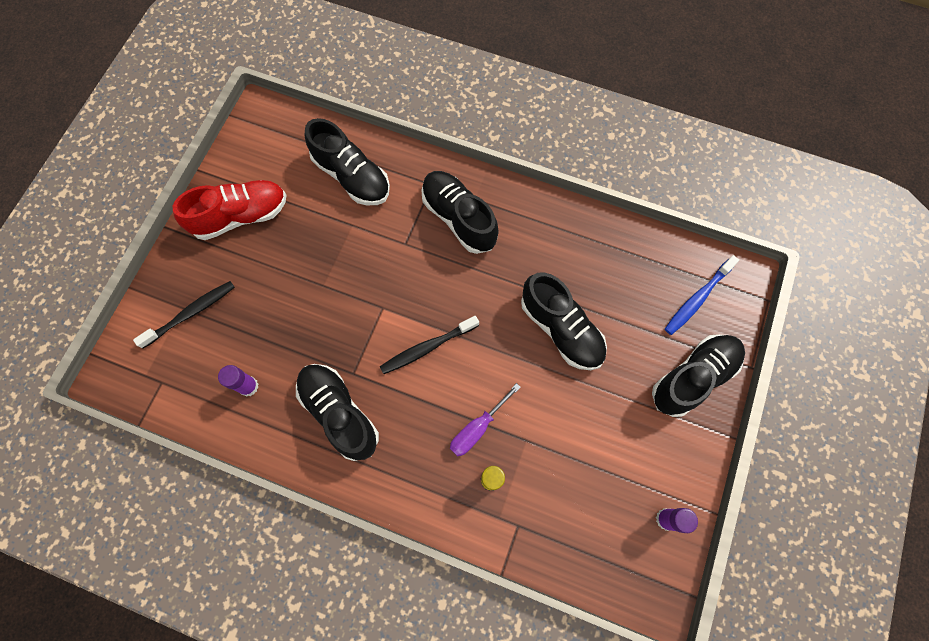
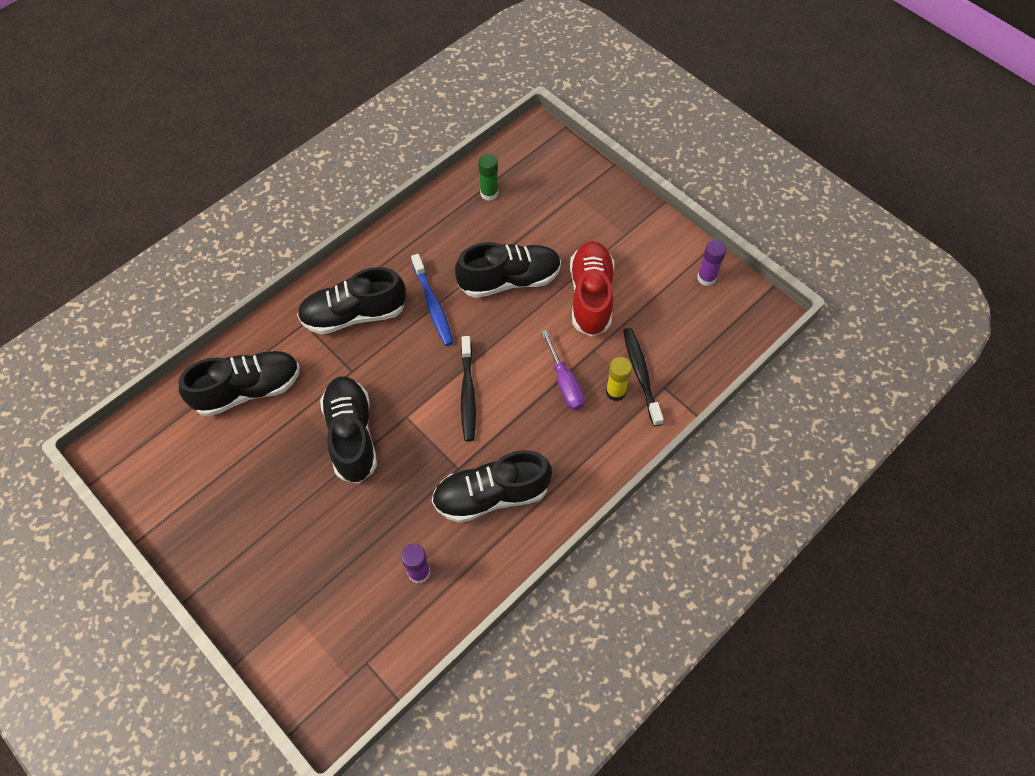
camera: 65 degrees left, 10 degrees down
(190, 313) = (305, 605): black toothbrush -> black toothbrush (641, 375)
(241, 216) = (223, 514): red shoe -> red shoe (591, 296)
(646, 267) = (489, 193): none -> green glue stick
(693, 377) = (602, 206): black shoe -> black shoe (352, 435)
(697, 299) = (537, 172): blue toothbrush -> blue toothbrush (433, 305)

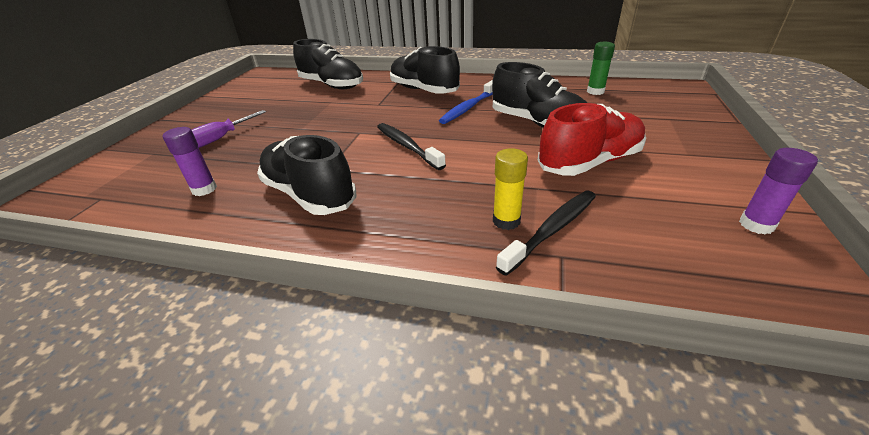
camera: 60 degrees right, 25 degrees down
(352, 435) = (324, 121): black shoe -> none
(468, 393) = (407, 146): black toothbrush -> black toothbrush turned 90 degrees clockwise
(564, 383) = (476, 186): purple screwdriver -> purple screwdriver (220, 138)

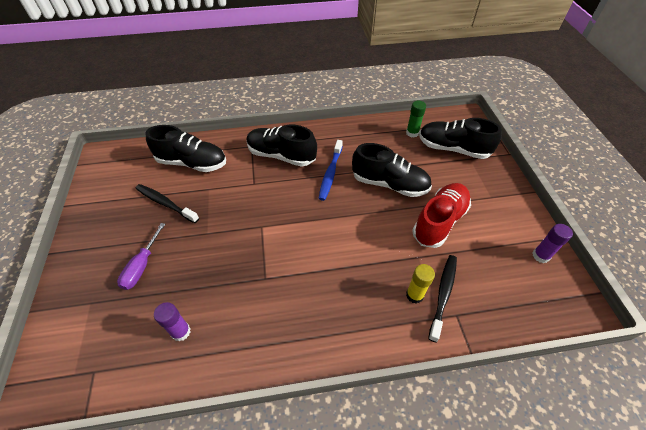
camera: 25 degrees left, 15 degrees up
(309, 195) = (271, 311): black shoe -> black shoe (453, 149)
(407, 146) = (310, 235): black toothbrush -> black toothbrush (165, 203)

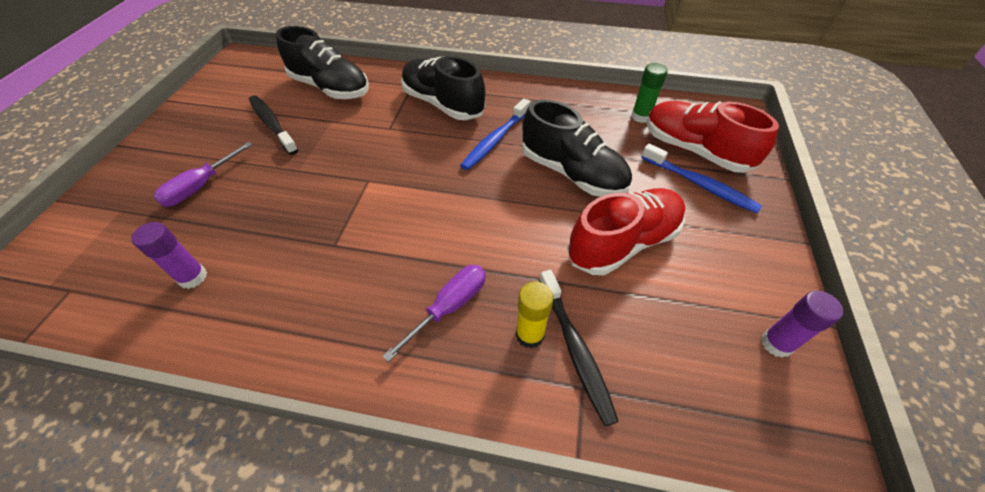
camera: 20 degrees right, 0 degrees up
(360, 294) = (449, 307): none -> purple screwdriver
(443, 294) = (575, 349): black toothbrush -> black toothbrush turned 120 degrees clockwise
(453, 149) = (694, 150): black shoe -> red shoe
(465, 171) = (700, 184): none -> blue toothbrush

